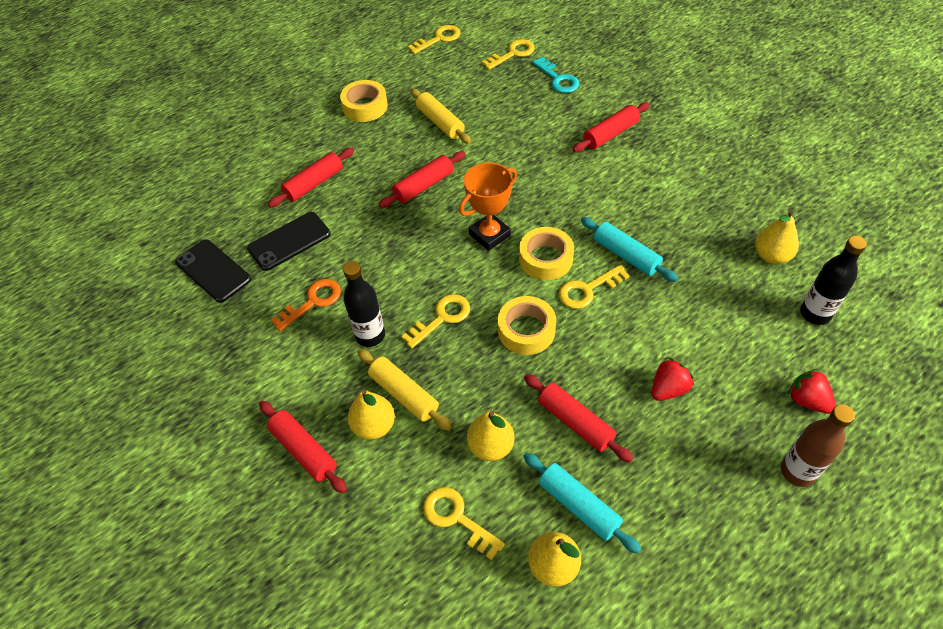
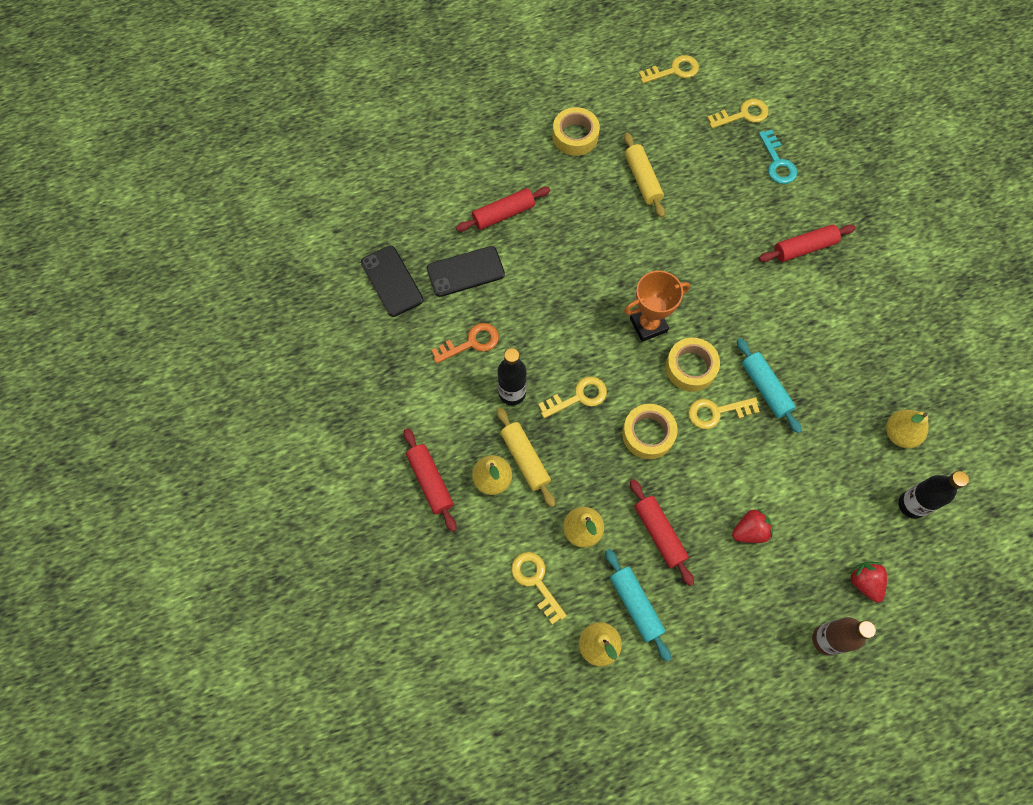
camera: 15 degrees right, 15 degrees up
(424, 186) = (604, 250): red rolling pin -> none

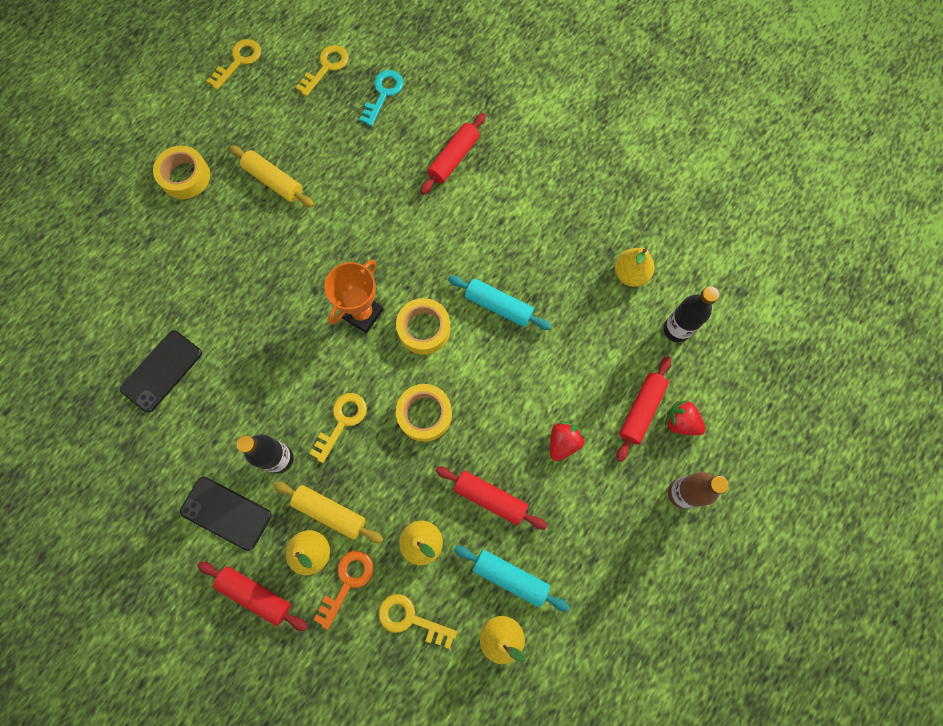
camera: 35 degrees left, 5 degrees up
(392, 281) = (95, 426): black phone -> black phone (226, 513)
(471, 343) = (210, 436): orange key -> orange key (347, 582)
(503, 214) = (163, 293): red rolling pin -> red rolling pin (641, 410)
(717, 412) = (471, 354): yellow key -> none
(777, 162) = (383, 94): turquoise key -> turquoise key turned 105 degrees counterclockwise

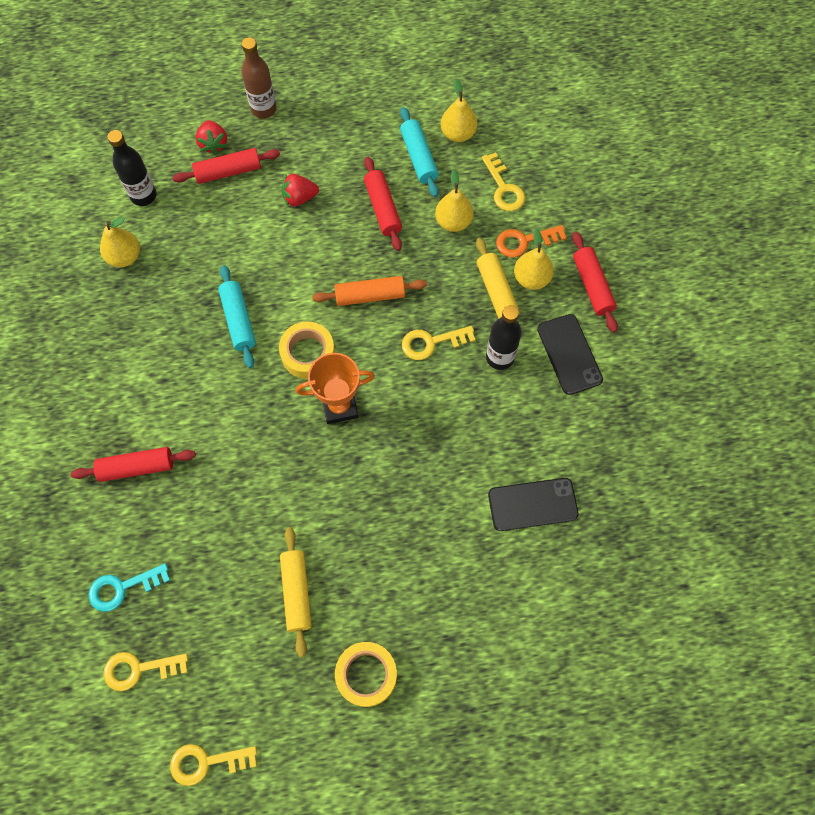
camera: 135 degrees left, 5 degrees down
(424, 414) = (370, 295): yellow tape -> orange rolling pin

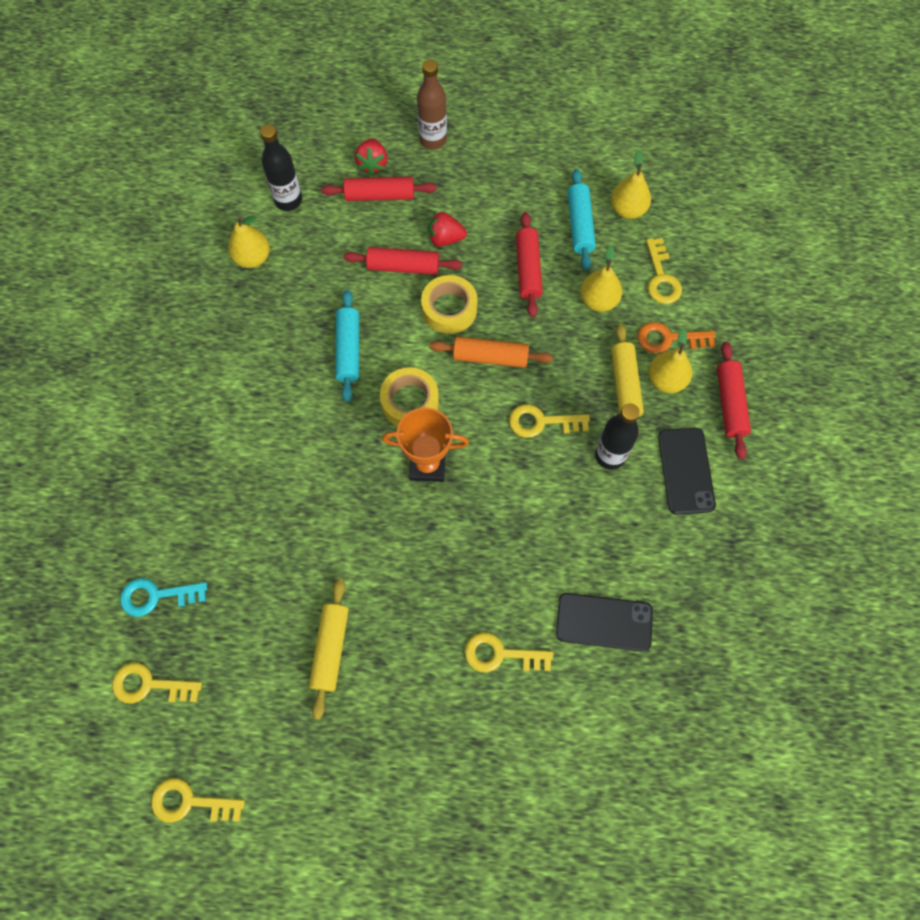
camera: 15 degrees right, 0 degrees up
(136, 467) = (205, 475): red rolling pin -> red rolling pin (403, 267)
(366, 675) = (379, 757): yellow tape -> yellow tape (449, 309)
(450, 556) = (501, 654): none -> yellow key

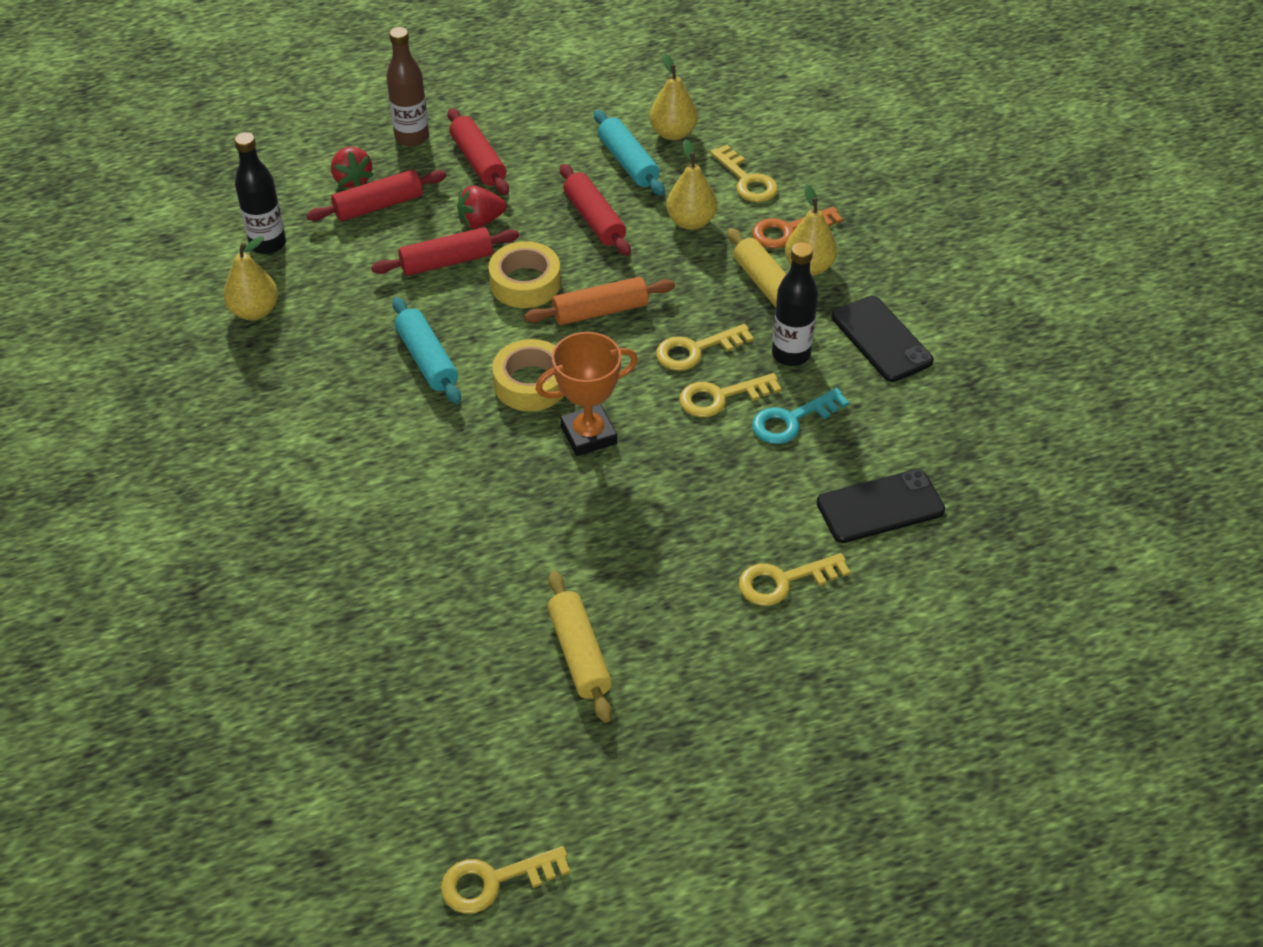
camera: 25 degrees left, 20 degrees down
(150, 685) = (369, 780): yellow key -> yellow key (721, 397)
(157, 596) = (325, 685): turquoise key -> turquoise key (792, 420)
(730, 403) = (890, 265): red rolling pin -> red rolling pin (478, 161)

